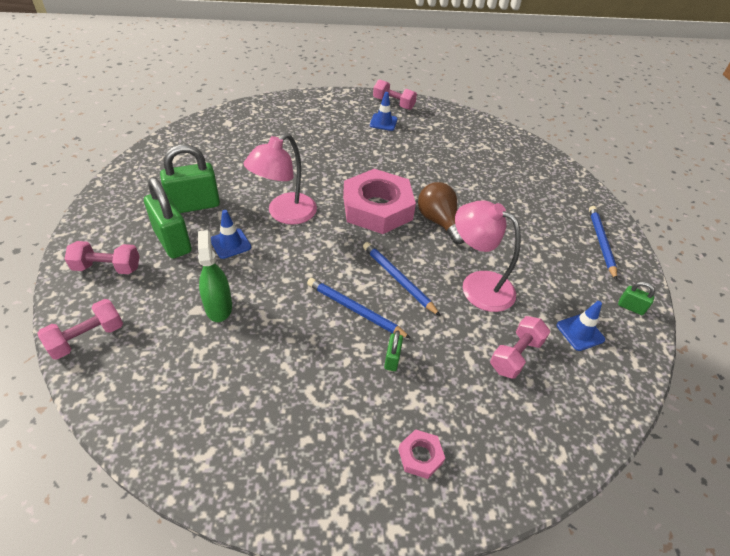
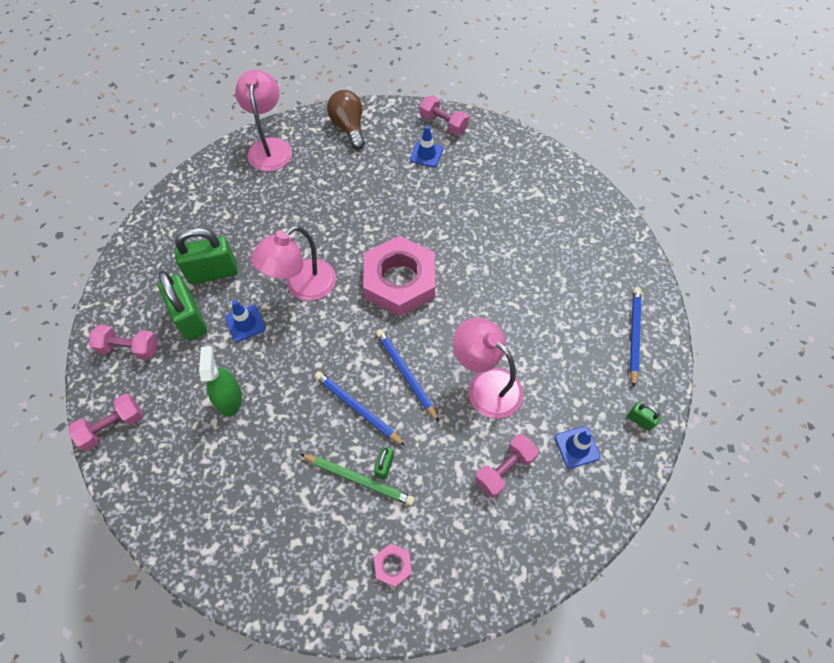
camera: 10 degrees right, 15 degrees up
(242, 118) = (270, 147): none -> pink lamp
(367, 373) = (359, 479): none -> green pencil
(439, 222) = (462, 301): brown light bulb -> brown light bulb (349, 127)

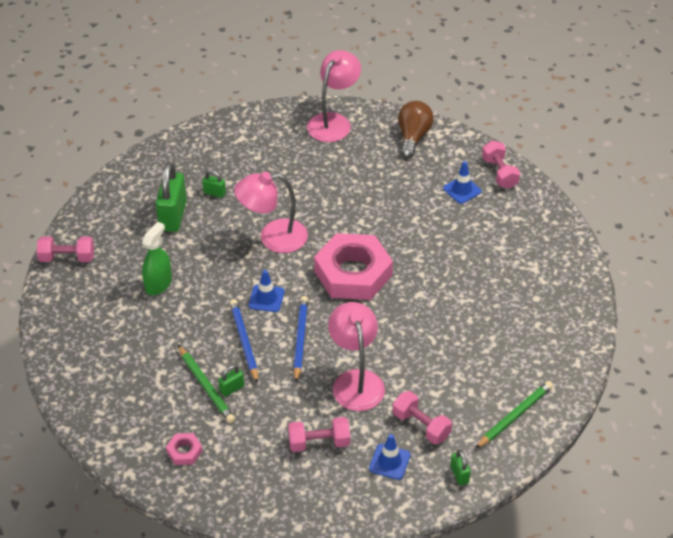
camera: 35 degrees right, 15 degrees down
(129, 348) = (116, 213): pink dumbbell -> pink dumbbell (421, 425)
(213, 272) = (214, 193): green padlock -> green padlock, size x0.47
(245, 323) = (210, 240): blue traffic cone -> blue traffic cone (266, 298)
(634, 335) = (514, 416): blue pencil -> green pencil

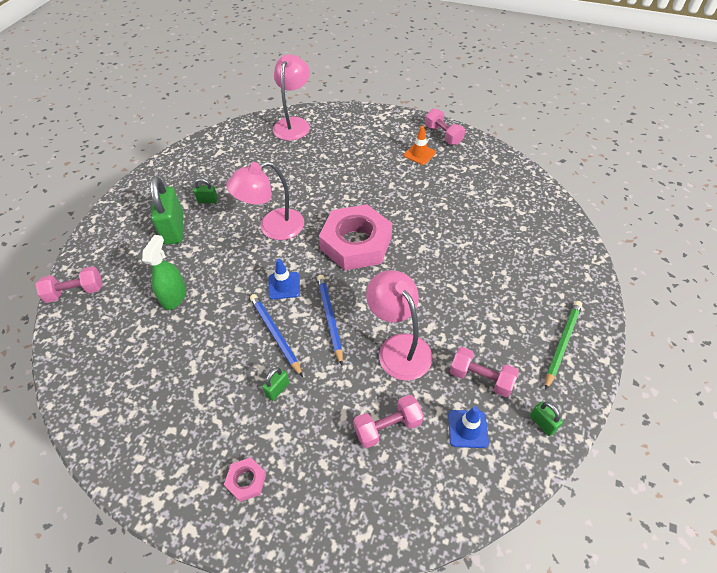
camera: 15 degrees left, 5 degrees up
(206, 386) = (250, 394): green pencil -> none
(413, 137) = (363, 122): brown light bulb -> none
(462, 190) = (419, 154): blue traffic cone -> orange traffic cone

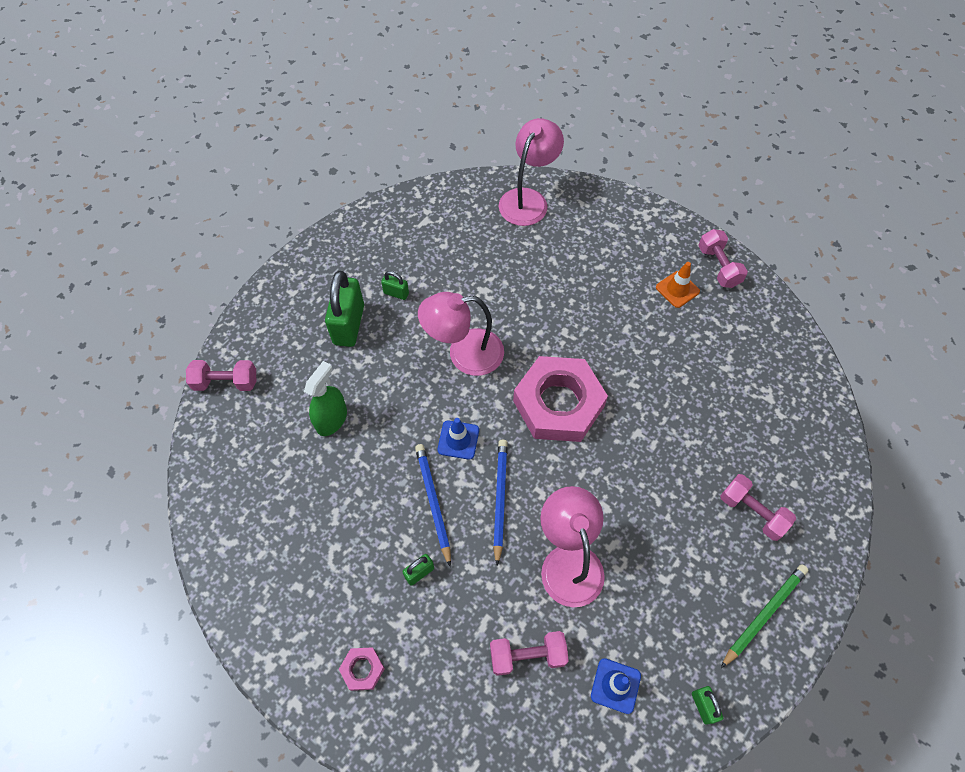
camera: 15 degrees right, 10 degrees up
(481, 378) = (651, 629): pink dumbbell -> pink dumbbell (752, 512)

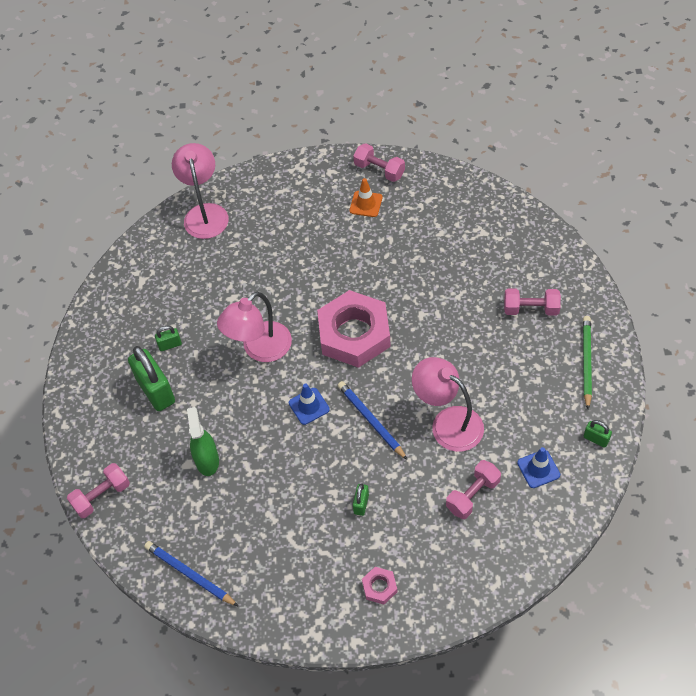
camera: 35 degrees left, 5 degrees down
(433, 502) = (329, 456): blue pencil -> blue pencil (190, 574)

